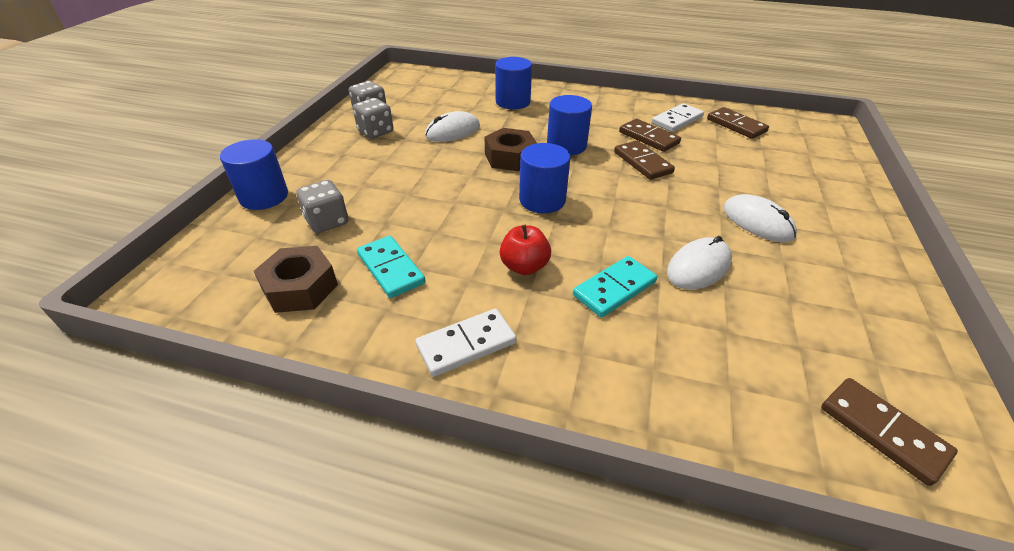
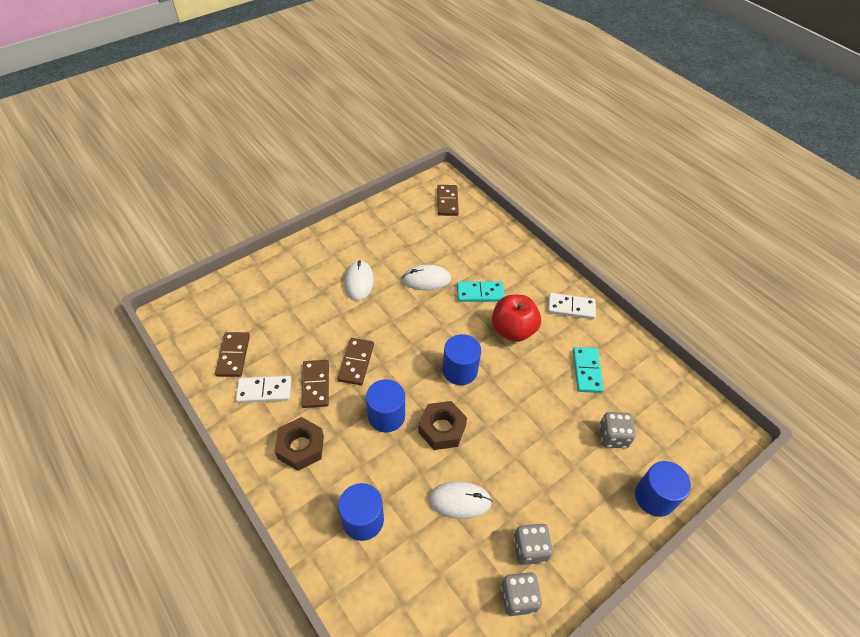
camera: 145 degrees left, 10 degrees up
(300, 288) = (642, 387): brown nut -> brown nut (301, 447)
(524, 266) = (513, 330): red apple -> red apple, size x1.55

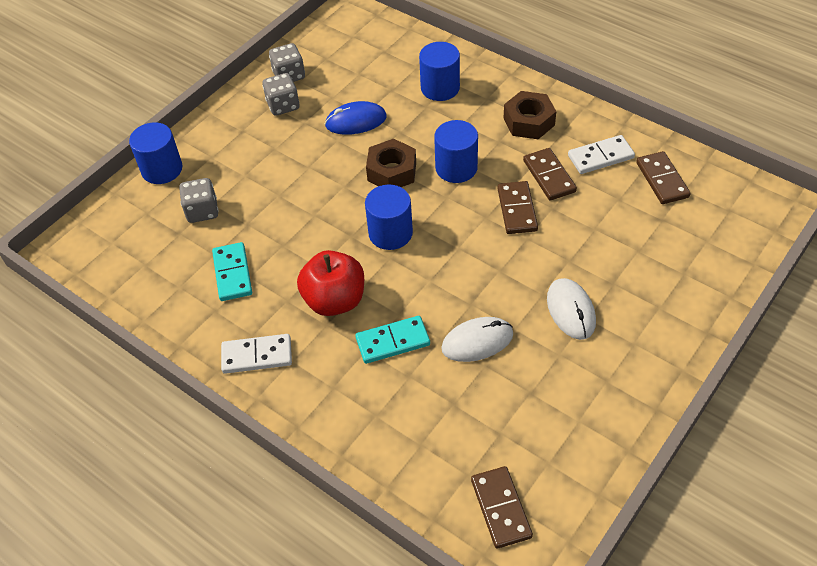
camera: 170 degrees right, 0 degrees up
(459, 501) = (356, 121): white mouse -> blue mouse

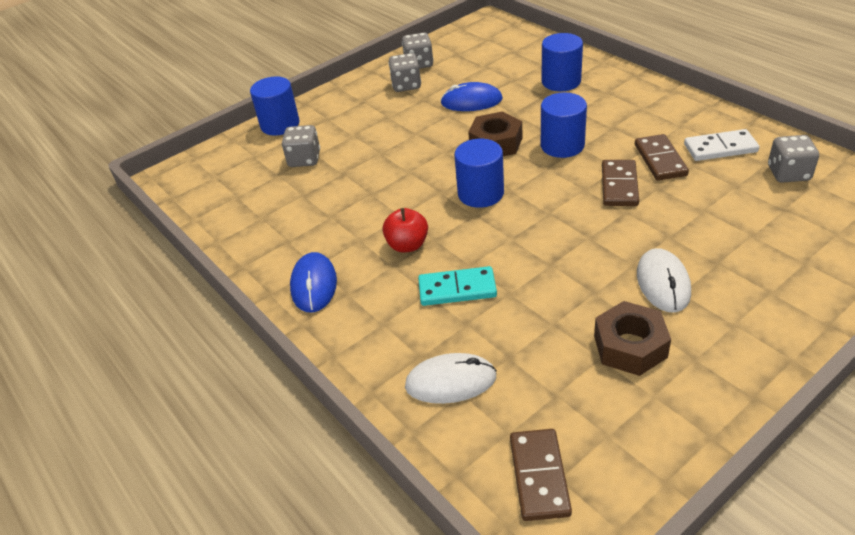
camera: 15 degrees right, 10 degrees down
(232, 273) = (315, 212): turquoise domino -> none
(257, 356) = (314, 285): white domino -> blue mouse
(335, 300) = (407, 245): red apple -> red apple, size x0.64
(477, 341) = (549, 300): white mouse -> white mouse (450, 381)
(528, 122) = (646, 113): brown nut -> brown nut (630, 346)
(662, 180) = (788, 173): brown domino -> grey dice

